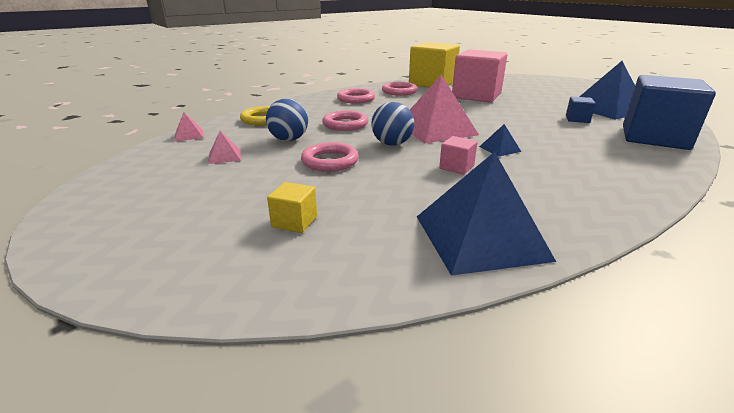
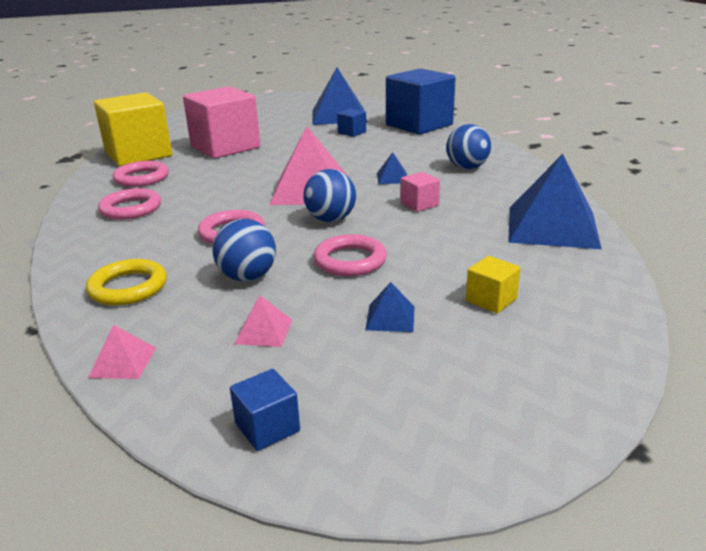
camera: 65 degrees left, 0 degrees up
(125, 176) = (267, 427): none -> blue cube
(251, 187) = (390, 318): none -> blue pyramid
(577, 174) = (467, 167): none -> blue ball

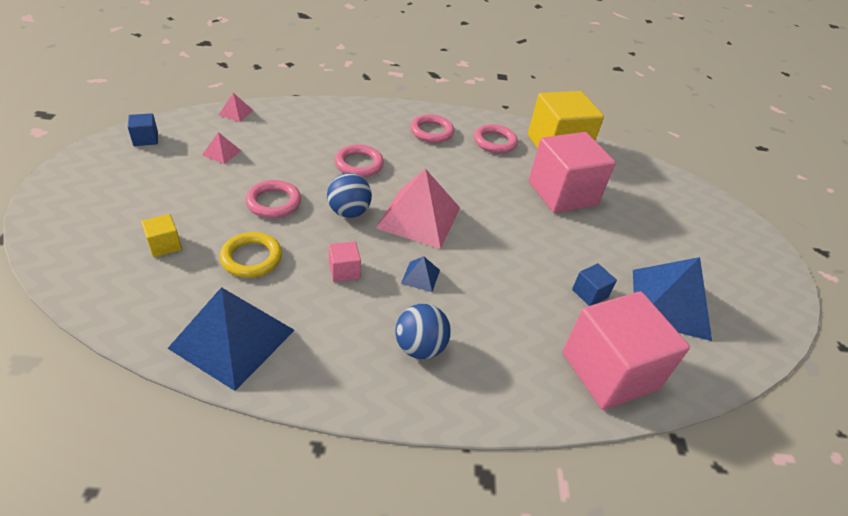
camera: 100 degrees right, 15 degrees up
(128, 287) = (311, 120): yellow ring -> yellow ring (251, 258)
(247, 277) = (288, 159): blue ball -> none
(390, 318) = (189, 197): blue pyramid -> none
(419, 125) = (609, 371): blue cube -> pink cube

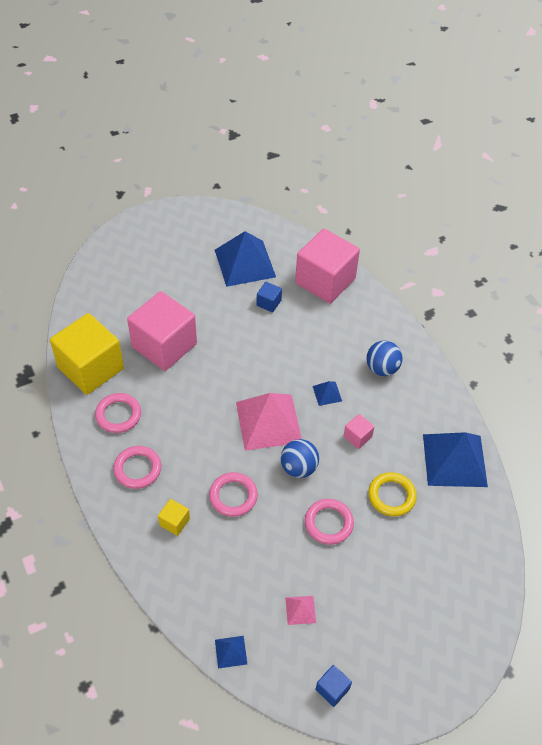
camera: 115 degrees left, 10 degrees up
(164, 245) = (426, 557): yellow cube -> yellow cube (174, 522)
(236, 112) = (231, 651): pink pyramid -> blue pyramid

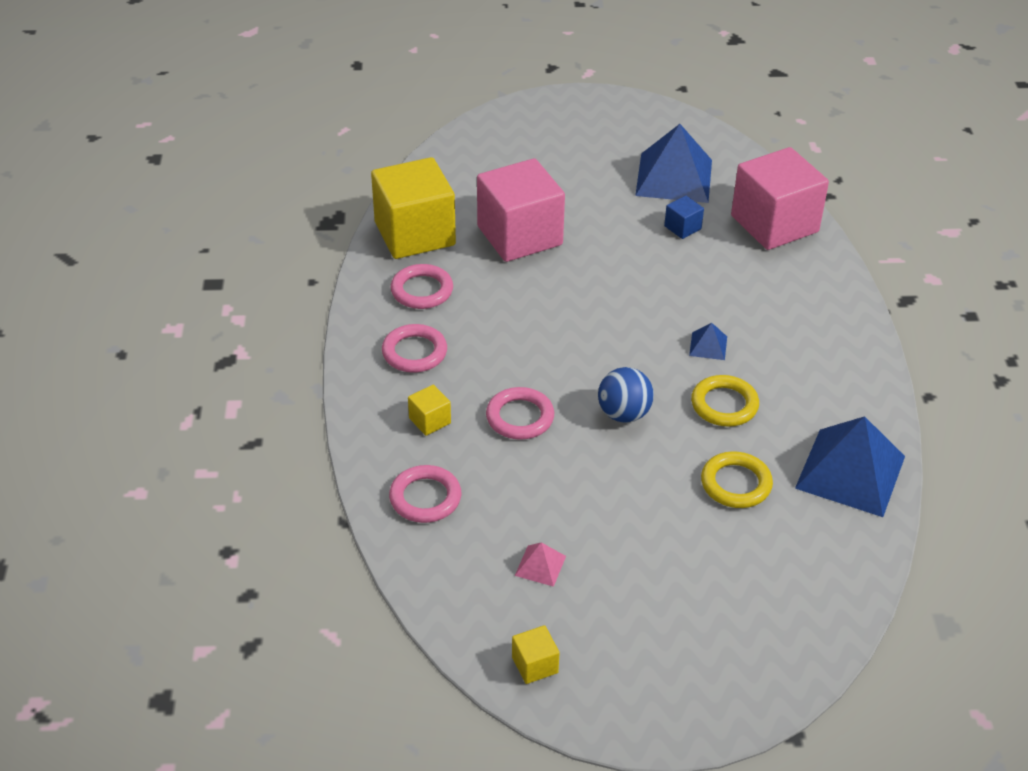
camera: 25 degrees right, 10 degrees down
(231, 651) = (425, 578): blue pyramid -> none
(268, 421) = (611, 353): pink pyramid -> none
(328, 523) = (631, 486): pink ring -> pink ring (425, 498)
(332, 689) = (535, 665): blue cube -> yellow cube
(357, 437) = (724, 405): pink cube -> yellow ring
(382, 368) = (801, 340): blue ball -> none

